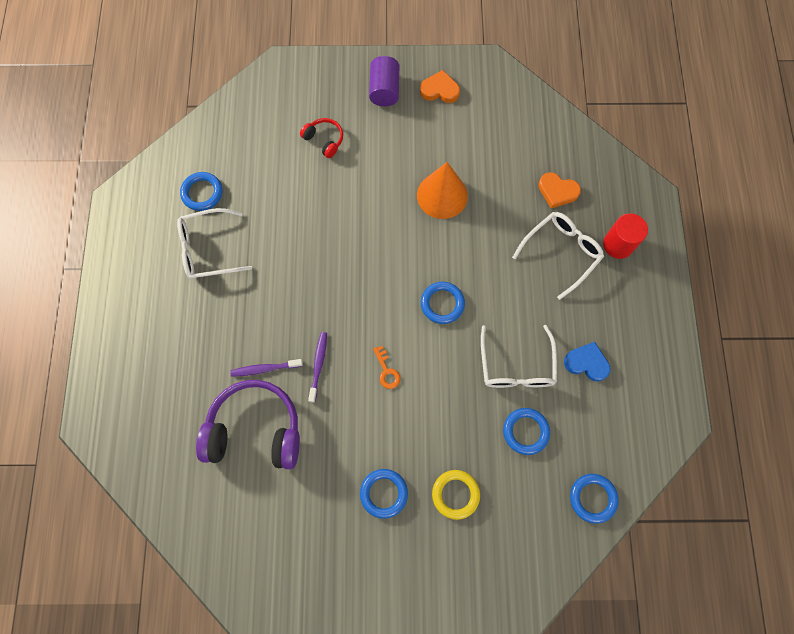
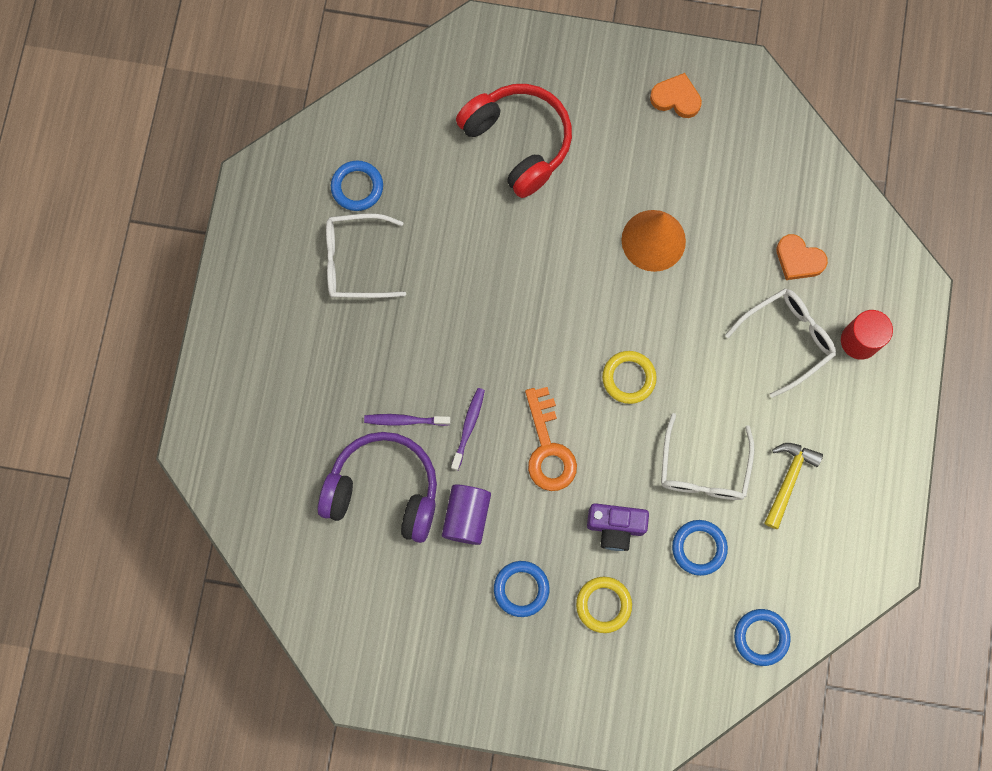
camera: 10 degrees right, 5 degrees up
(324, 140) = (518, 142): red headphones -> red headphones, size x2.12
(384, 90) = (605, 86): purple cylinder -> purple cylinder (466, 516)
(387, 371) = (548, 448): orange key -> orange key, size x1.94
(442, 304) = (628, 378): blue ring -> yellow ring
(453, 426) = (615, 527): none -> purple camera
(586, 363) = (788, 480): blue heart -> yellow hammer

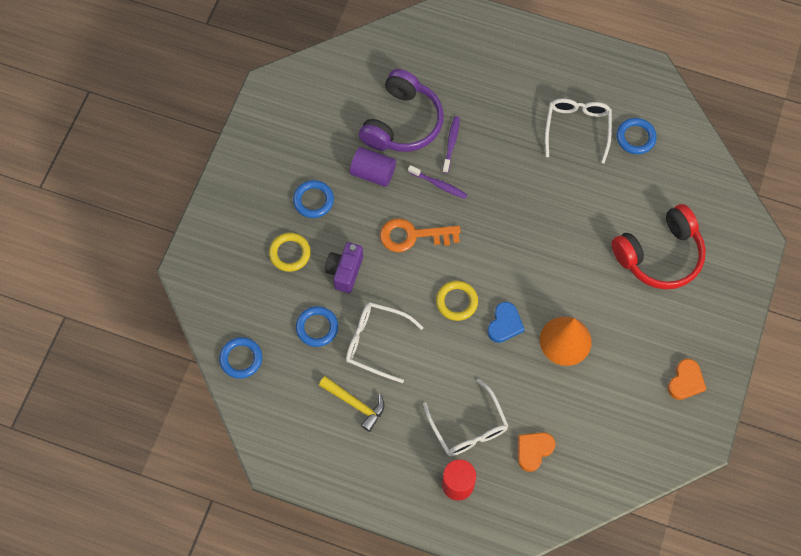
camera: 100 degrees right, 10 degrees down
(647, 315) = (504, 324): none -> blue heart

